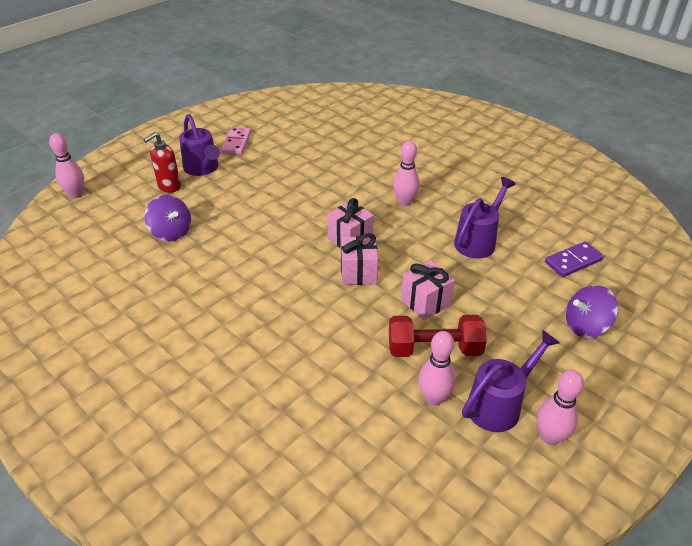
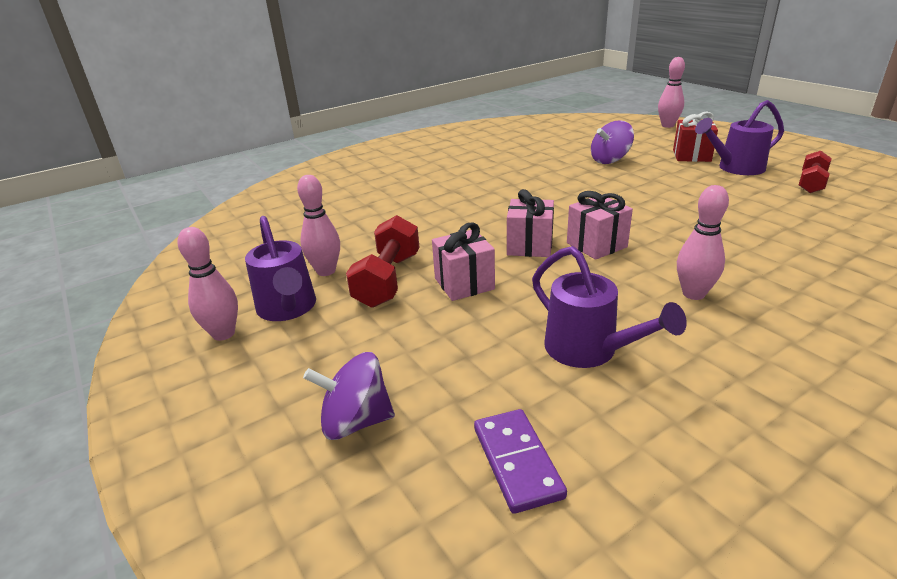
camera: 105 degrees right, 10 degrees down
(169, 187) = (691, 156): red soap dispenser -> red gift
(236, 143) = (811, 183): pink domino -> red dumbbell
(585, 326) = (355, 421): purple spinning top -> purple spinning top turned 90 degrees counterclockwise

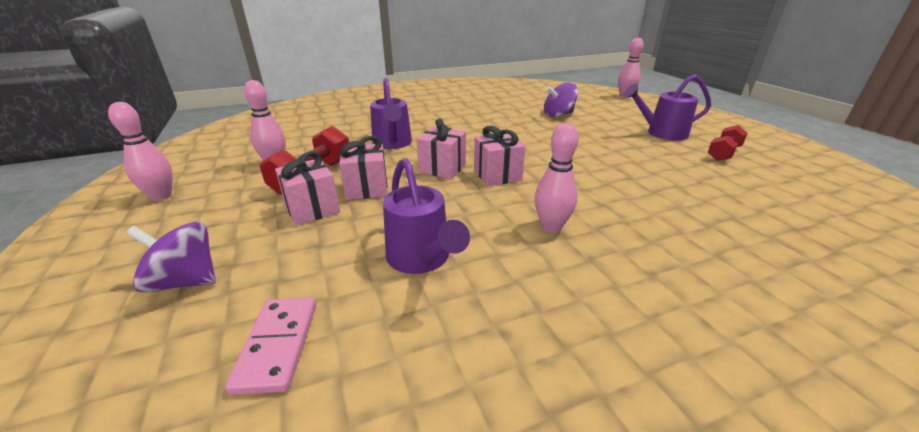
camera: 10 degrees right, 0 degrees up
(288, 309) = (222, 186): purple watering can -> purple watering can (392, 144)
(423, 318) = (312, 209): none -> pink gift
(517, 462) = (278, 345): purple domino -> pink domino
(691, 156) = (629, 120): red gift -> none

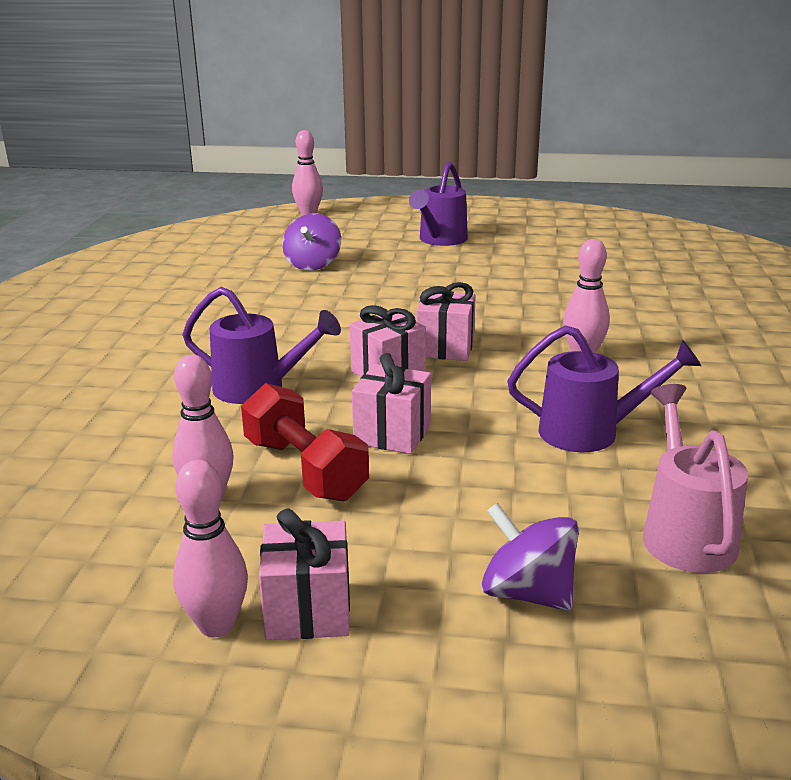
camera: 60 degrees left, 5 degrees down
(185, 281) = (527, 593): purple spinning top -> purple spinning top turned 90 degrees clockwise
(278, 345) = (685, 533): pink domino -> pink watering can
(312, 209) = (414, 482): pink gift -> pink gift (308, 610)
(723, 153) = (516, 237): red dumbbell -> none

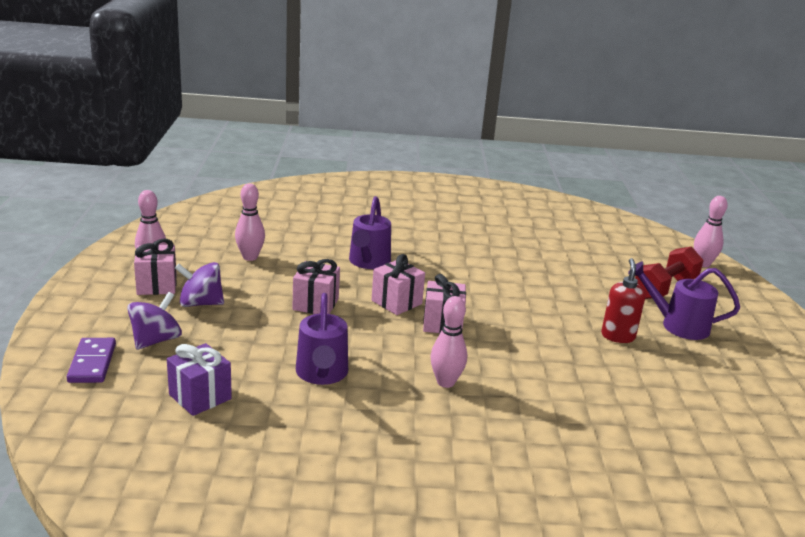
camera: 80 degrees right, 0 degrees up
(305, 469) = (276, 280): red dumbbell -> red dumbbell (665, 288)
(313, 264) = (581, 270): purple spinning top -> purple spinning top (200, 303)
(465, 266) = (617, 336): none -> red soap dispenser
(625, 669) = (92, 363): none -> purple domino
(685, 533) = (200, 397): pink watering can -> purple gift

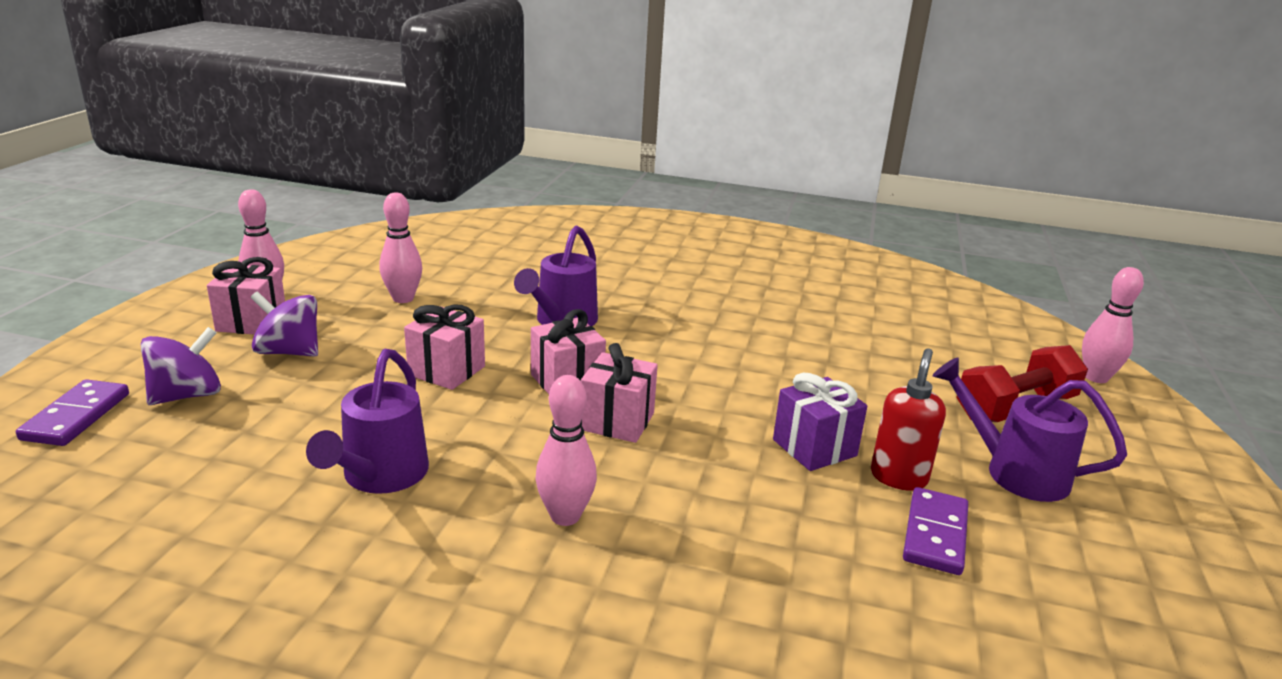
camera: 15 degrees right, 0 degrees up
(200, 397) = (177, 487): purple gift -> purple gift (814, 448)
(649, 365) = (934, 534): none -> purple domino

